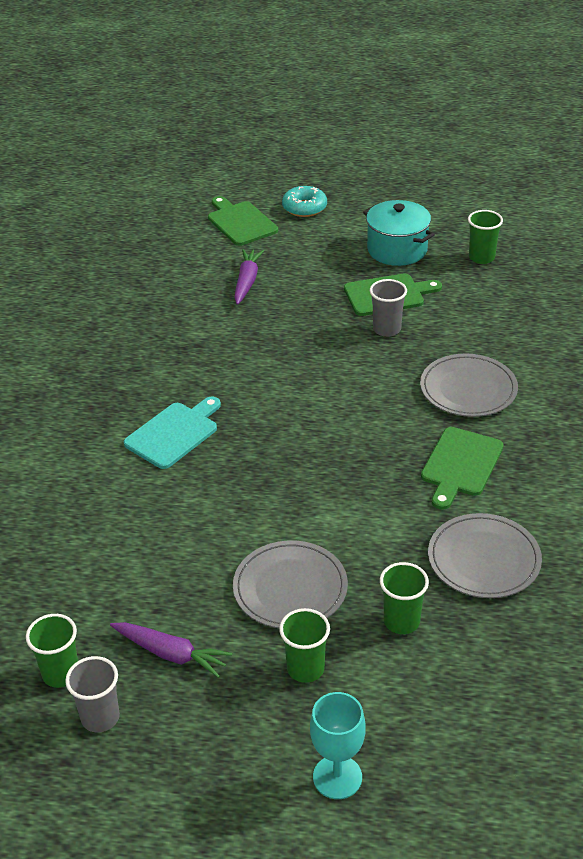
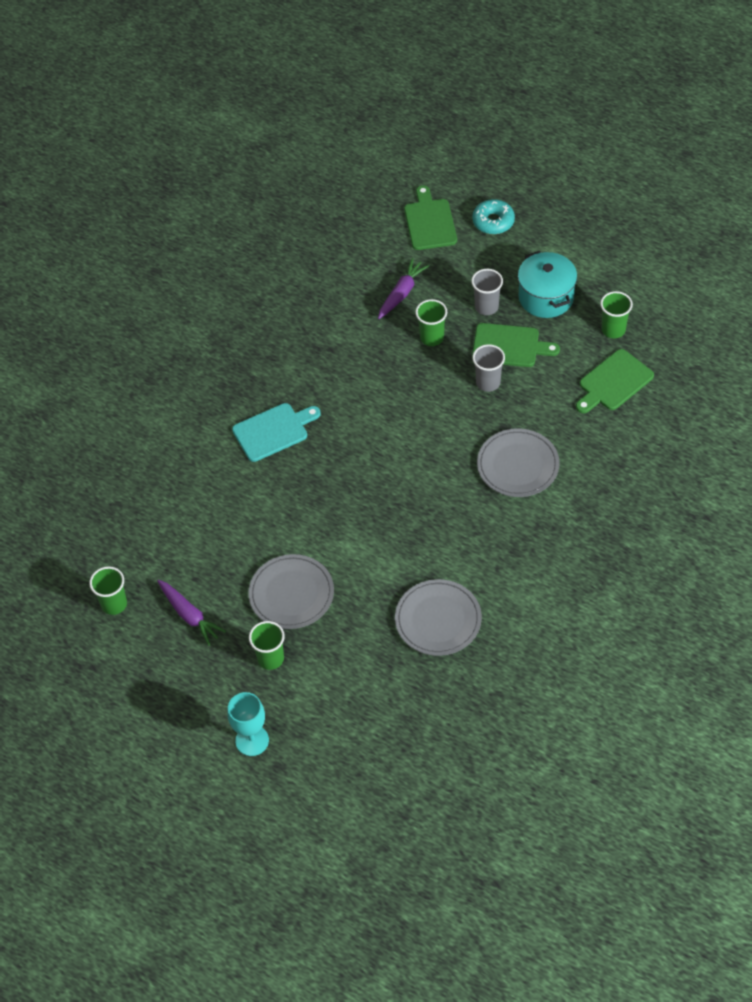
camera: 25 degrees right, 15 degrees up
(100, 717) = (126, 645): grey cup -> grey cup (486, 307)
(401, 621) = (353, 647): green cup -> green cup (432, 337)
(460, 465) = (469, 534): green cutting board -> green cutting board (613, 382)

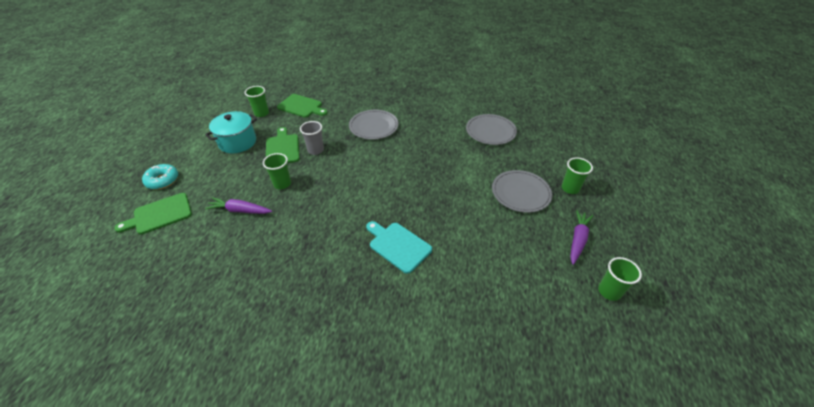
camera: 115 degrees left, 10 degrees down
(252, 740) = (624, 180): turquoise goblet -> none
(486, 307) = (249, 165): grey cup -> none

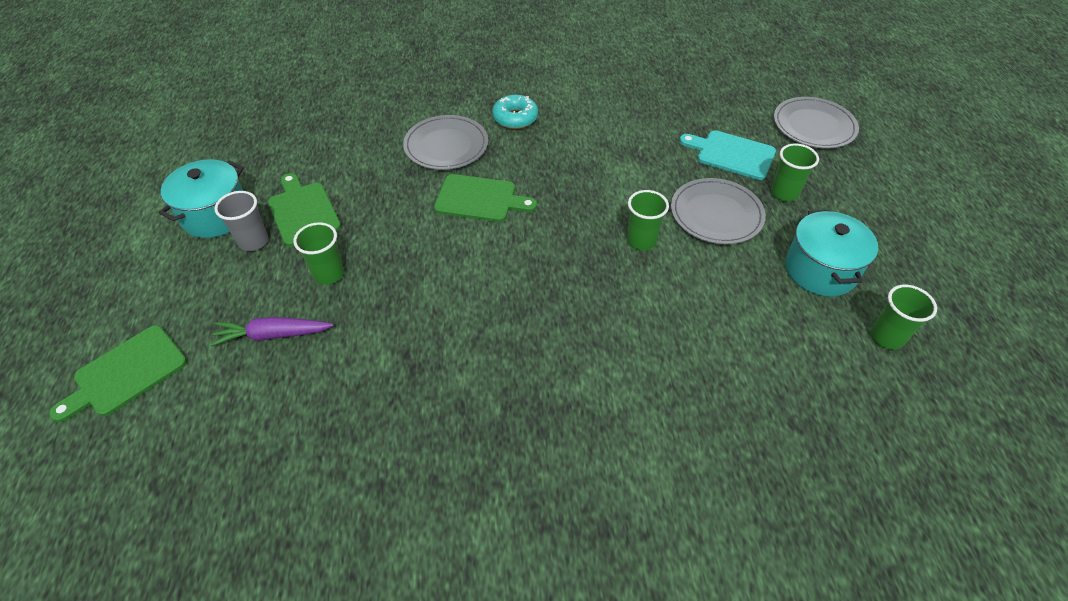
camera: 15 degrees left, 5 degrees up
(162, 180) = (103, 311): turquoise donut -> turquoise donut (515, 118)
(261, 113) = (238, 155): green cup -> green cup (641, 241)
(301, 106) = (306, 131): green cutting board -> green cutting board (480, 199)
(315, 150) = (363, 204): grey cup -> grey cup (253, 241)
(398, 245) = (561, 337): turquoise cutting board -> turquoise cutting board (731, 154)
(490, 131) = (637, 122): grey plate -> grey plate (813, 126)
(577, 240) = (820, 270): purple carrot -> turquoise pot

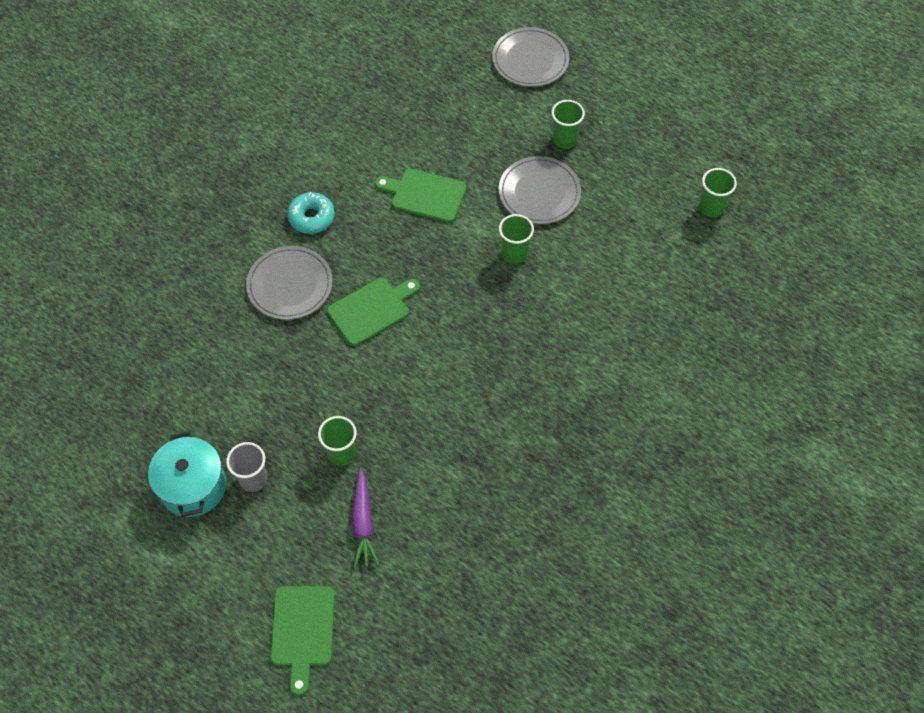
camera: 45 degrees left, 10 degrees up
(273, 335) = (363, 522): purple carrot -> purple carrot turned 45 degrees counterclockwise
(303, 211) = (256, 427): green cutting board -> green cutting board (424, 195)
(731, 154) = (500, 131): turquoise cutting board -> none
(820, 270) = (638, 187): turquoise pot -> none

